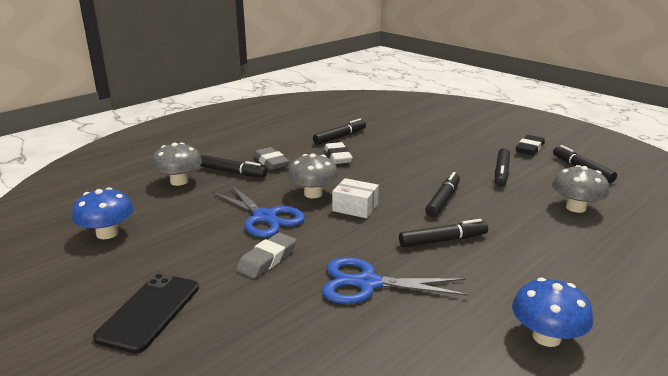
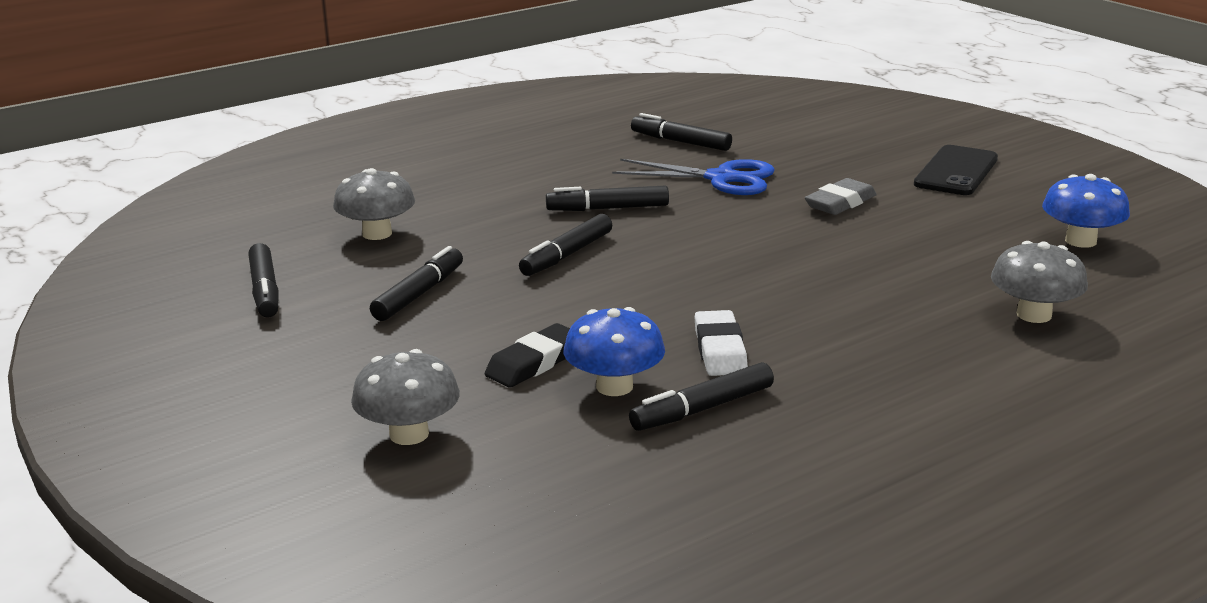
camera: 170 degrees left, 0 degrees up
(232, 172) = (938, 327): black marker -> black marker (681, 142)
(264, 217) = (854, 248): blue scissors -> none
(271, 162) = (865, 346): grey eraser -> none
(313, 194) = (778, 277): grey mushroom -> grey mushroom (409, 434)
(355, 207) = (712, 253): white box -> none
(529, 149) = (293, 342): black eraser -> black eraser (534, 363)
(546, 337) = (569, 140): blue mushroom -> blue mushroom (614, 386)

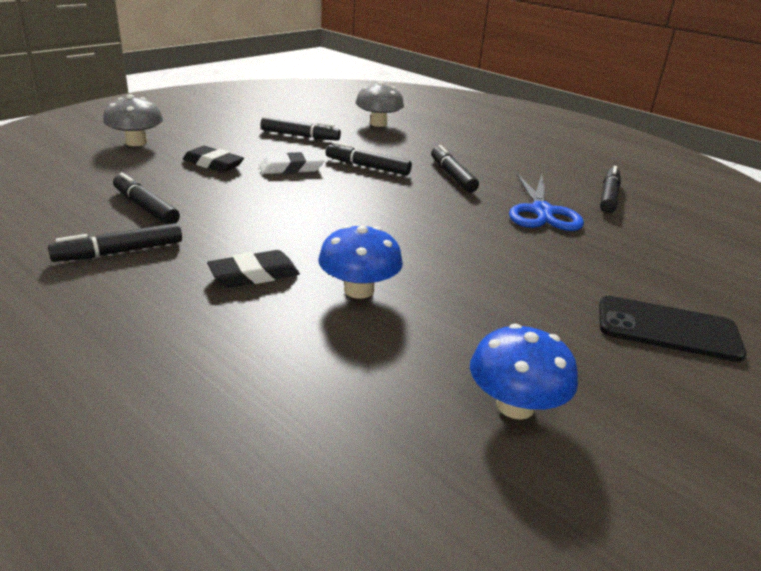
camera: 75 degrees right, 5 degrees up
(265, 290) = (298, 108): black marker -> black marker (120, 252)
(614, 386) = (180, 184): blue mushroom -> blue mushroom (359, 290)
(720, 350) = (228, 212): white eraser -> white eraser (291, 168)
(840, 203) = (525, 261): grey eraser -> none
(890, 335) = (254, 275): none -> black eraser
(1034, 315) = (304, 353): grey mushroom -> none

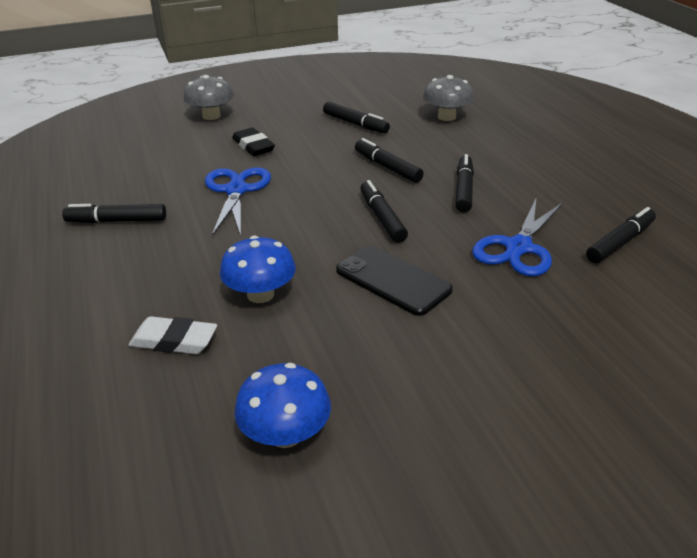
camera: 30 degrees right, 5 degrees up
(146, 208) = (166, 183): black marker -> black marker (382, 218)
(235, 204) = (236, 190): none -> blue scissors
(254, 275) = (192, 262): black eraser -> none
(291, 168) = (315, 160): white eraser -> white eraser (174, 341)
(668, 329) = (513, 407): black phone -> black phone (393, 280)

